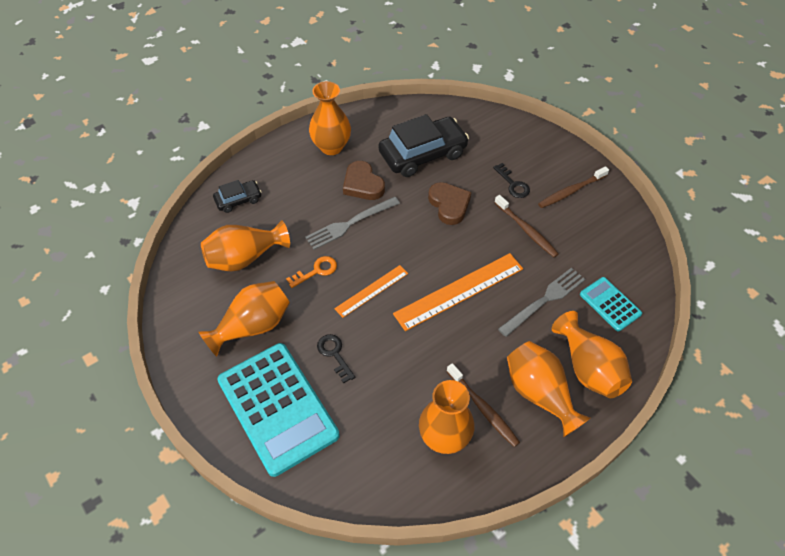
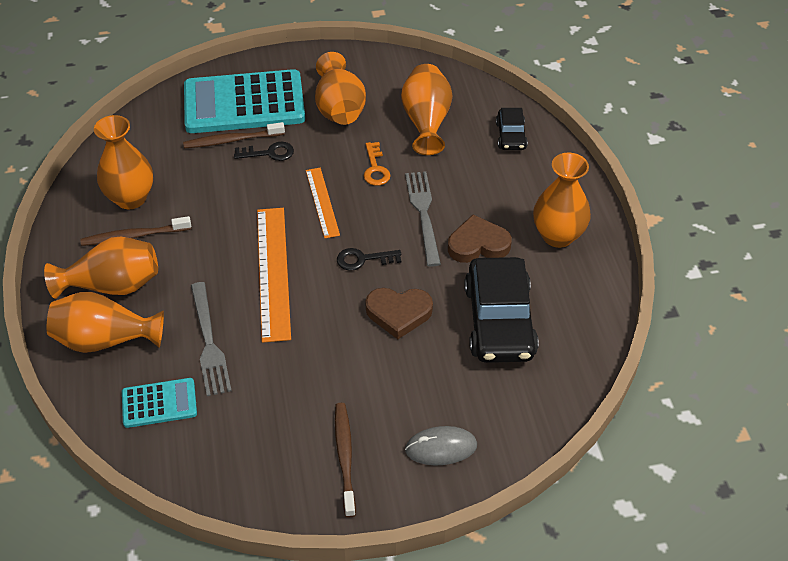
camera: 115 degrees right, 5 degrees down
(513, 184) = (394, 396): black key -> black key (363, 259)
(526, 230) = (313, 374): brown toothbrush -> brown toothbrush (232, 140)
(532, 151) = (441, 448): none -> grey mouse

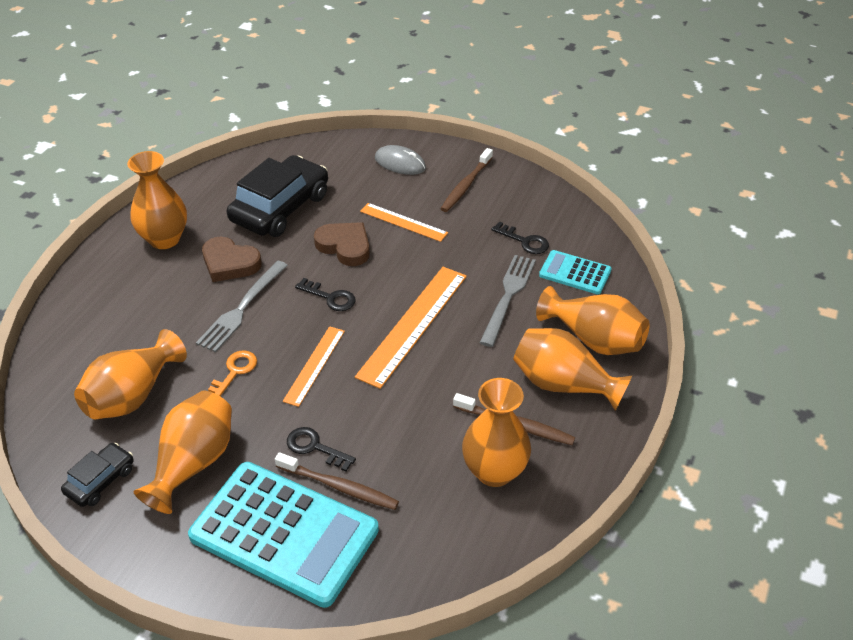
camera: 145 degrees left, 5 degrees down
(232, 415) = (524, 241): none -> black key
(369, 371) = (403, 222): none -> orange ruler
(511, 136) = (81, 338): black car -> black car (100, 480)

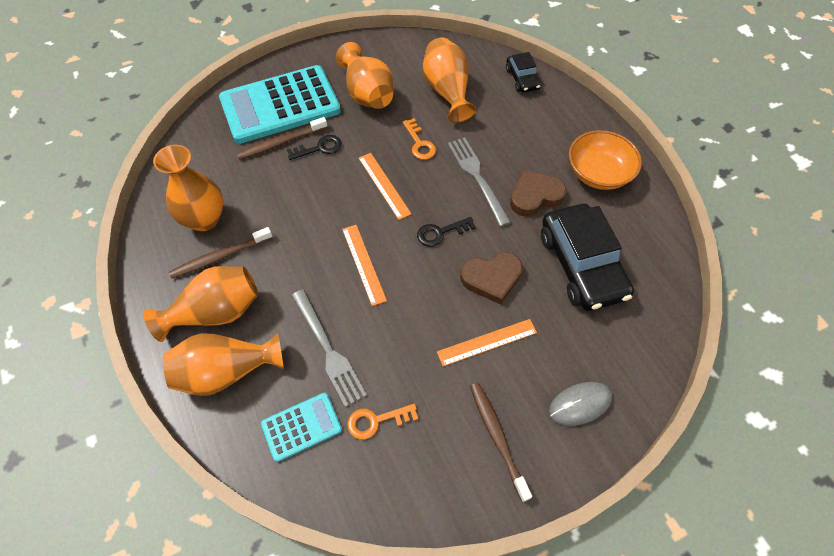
camera: 130 degrees right, 15 degrees up
(100, 480) = (396, 55): black car -> black car (522, 79)
(164, 239) = (598, 173): orange vase -> orange bowl
(413, 325) = (363, 264): orange ruler -> orange ruler, size x0.59
(524, 241) = (376, 421): black key -> orange key

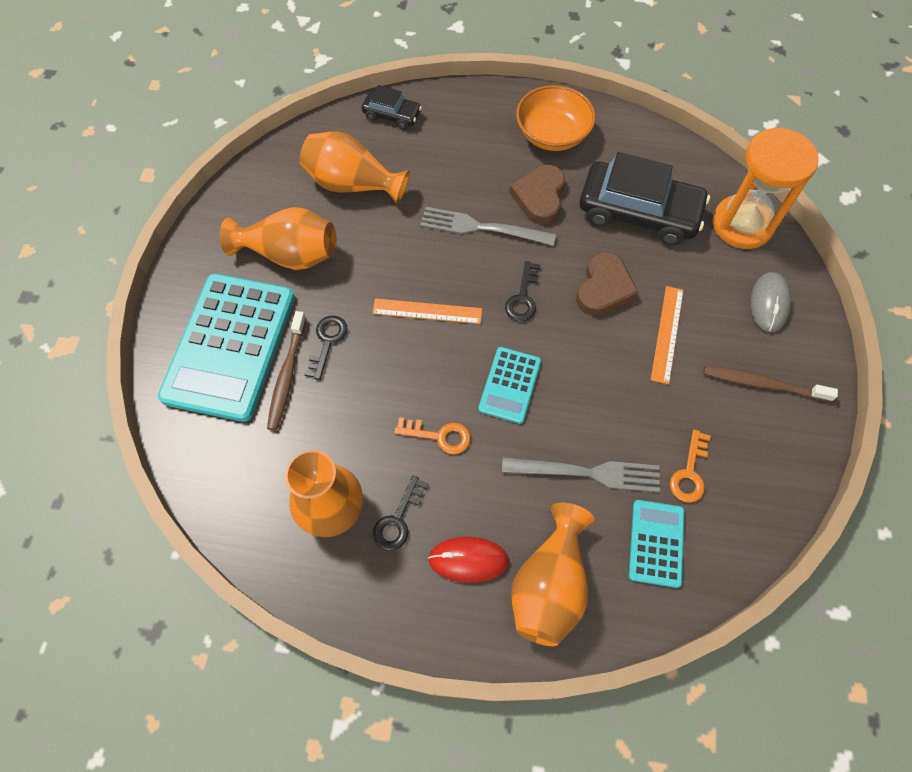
camera: 55 degrees left, 5 degrees up
(215, 312) = (468, 560): orange vase -> red mouse
(220, 257) = (398, 520): brown toothbrush -> black key
(363, 264) = (510, 385): orange ruler -> turquoise calculator
(419, 143) = (399, 249): orange key -> orange key (439, 436)
(640, 344) = (742, 224): none -> orange hourglass

